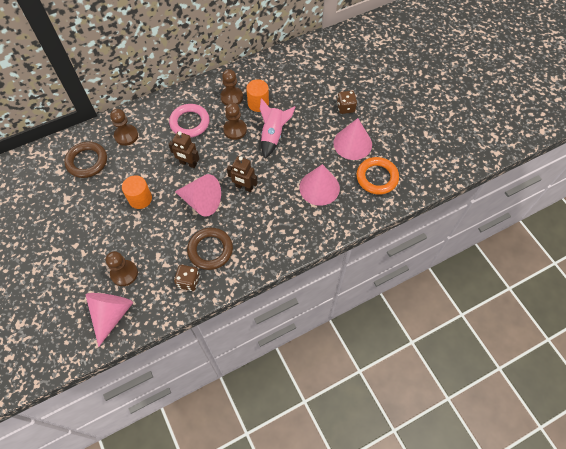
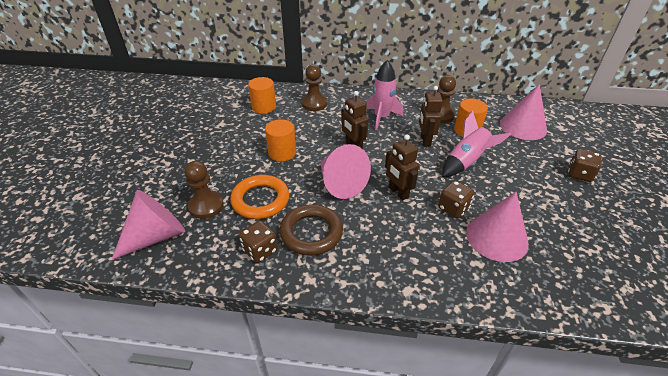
camera: 35 degrees right, 20 degrees down
(87, 161) = (264, 107): brown ring -> orange cylinder
(190, 123) = (381, 117): pink ring -> pink rocket
(235, 130) = (425, 141): brown pawn -> brown robot
(284, 180) = (453, 208): none -> brown dice
(352, 143) = (572, 212): pink cone -> pink cone (523, 126)
(377, 177) = (594, 266): orange ring -> orange ring (260, 200)

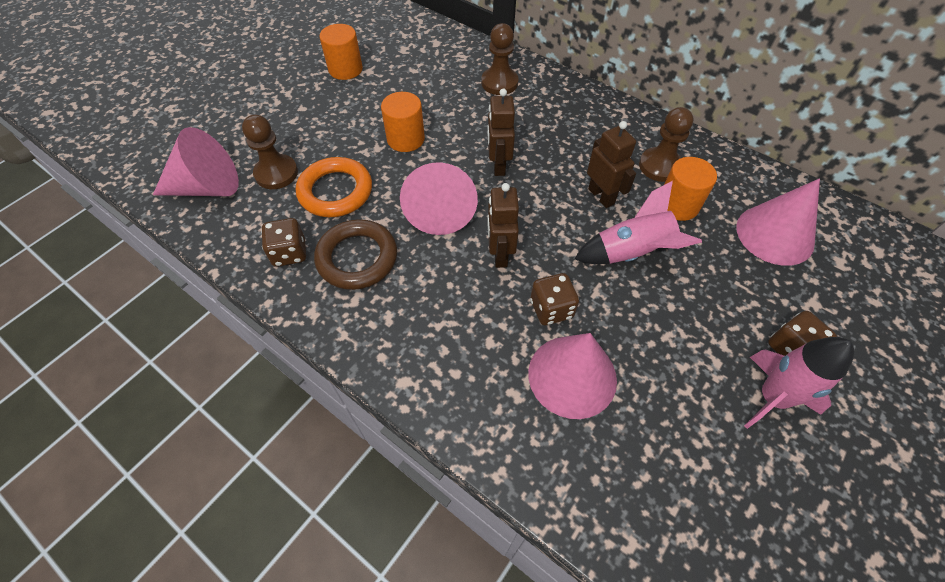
camera: 30 degrees right, 15 degrees up
(264, 107) = (433, 65): orange cylinder -> orange cylinder (345, 69)
(381, 117) = (571, 137): pink rocket -> pink rocket (772, 398)
(425, 141) = (601, 196): brown robot -> brown robot turned 120 degrees clockwise

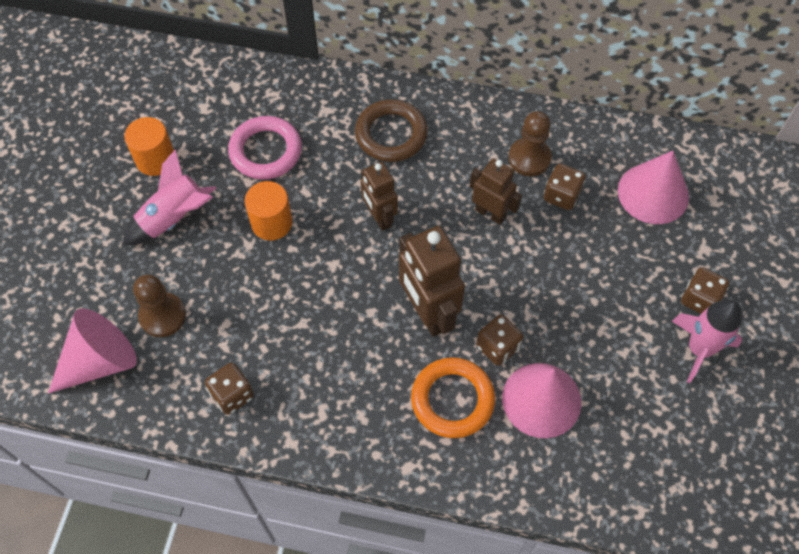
camera: 25 degrees left, 5 degrees up
(335, 191) = (236, 311): orange ring -> orange ring (452, 400)
(357, 258) = (300, 372): brown ring -> brown ring (391, 134)
(432, 90) = (266, 151): none -> pink ring
(440, 210) = (350, 289): pink cone -> none
(499, 83) = (331, 115): brown pawn -> none
(499, 254) = (428, 313): brown robot -> brown robot, size x1.61
(631, 253) = (541, 262): pink rocket -> pink rocket (174, 218)
(678, 205) = (561, 195): orange cylinder -> brown dice

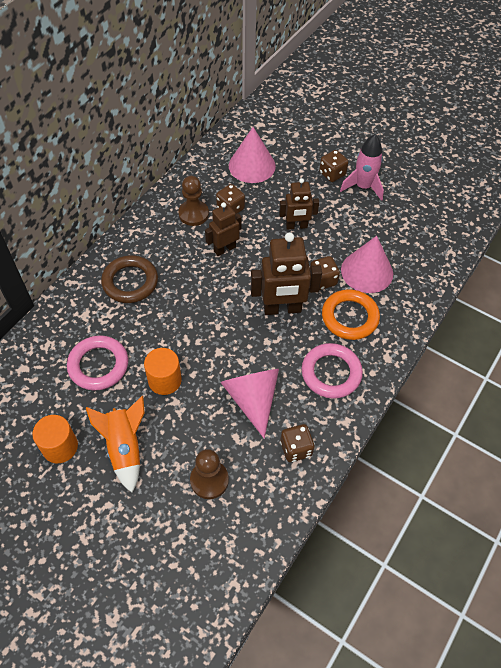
camera: 70 degrees left, 5 degrees down
(100, 361) = (229, 538): pink cone -> pink cone (252, 399)
(174, 218) = (125, 448): pink rocket -> orange rocket
(354, 403) = (331, 373): none -> pink ring
(379, 217) = (195, 311): brown robot -> brown robot (296, 226)

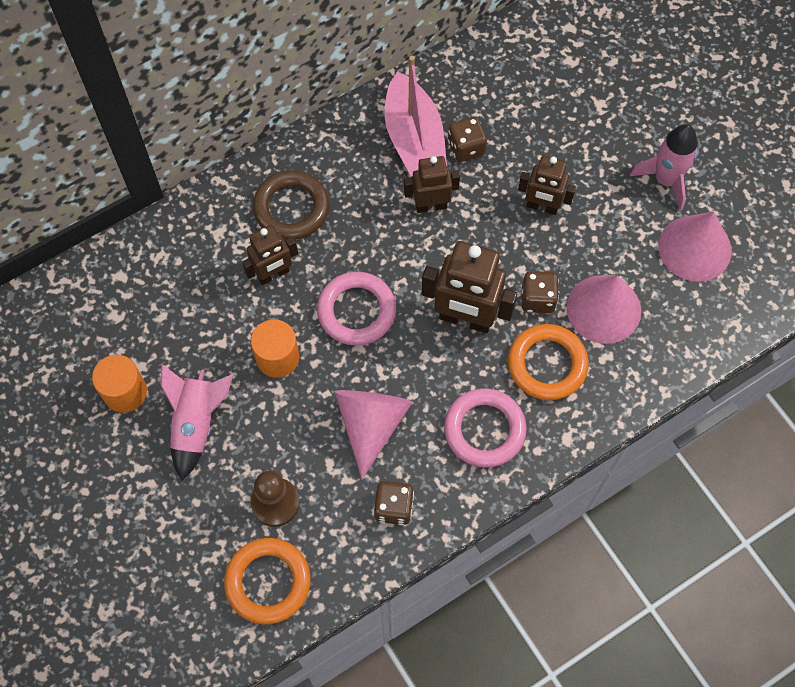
camera: 25 degrees right, 10 degrees up
(98, 365) = (208, 307): pink ring -> pink ring (356, 311)
(125, 448) = (196, 423): orange rocket -> pink rocket
(137, 327) = (273, 274): none -> brown robot
(193, 214) = (414, 138): brown pawn -> pink boat
(230, 540) = (268, 582): none -> orange ring
(252, 165) = (526, 91): pink cone -> pink cone (694, 248)
(332, 174) = (632, 144): brown dice -> none

